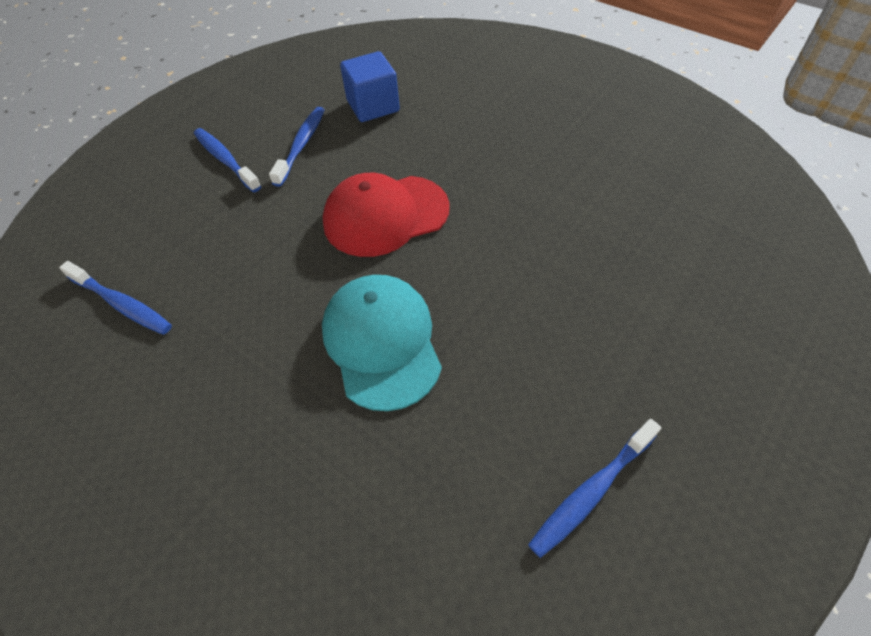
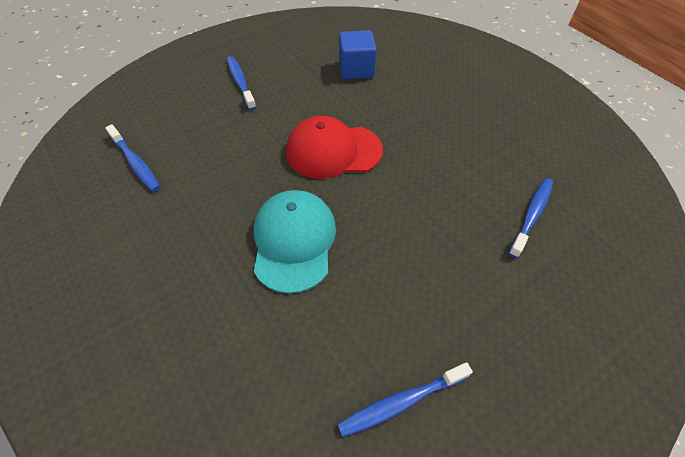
camera: 15 degrees right, 0 degrees up
(301, 145) = (295, 85): blue toothbrush -> blue toothbrush (531, 216)

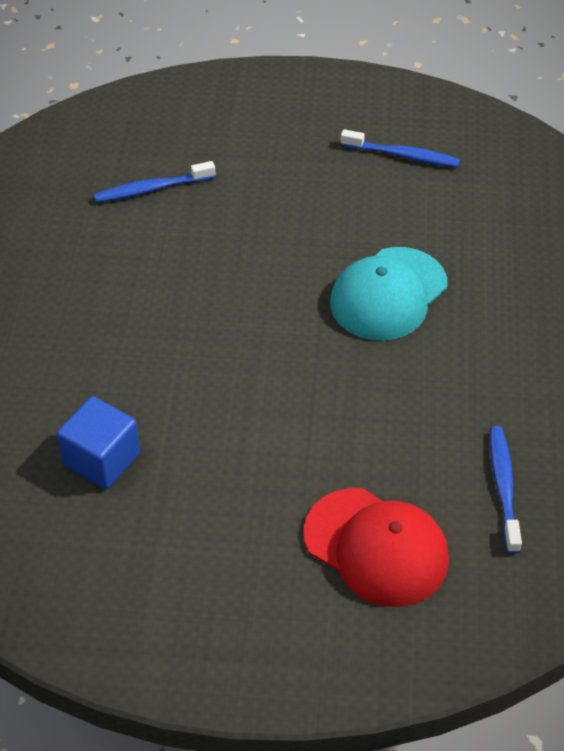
camera: 140 degrees left, 5 degrees down
(240, 83) = (281, 542): blue toothbrush -> none
(333, 151) = (260, 359): red cap -> red cap (376, 547)

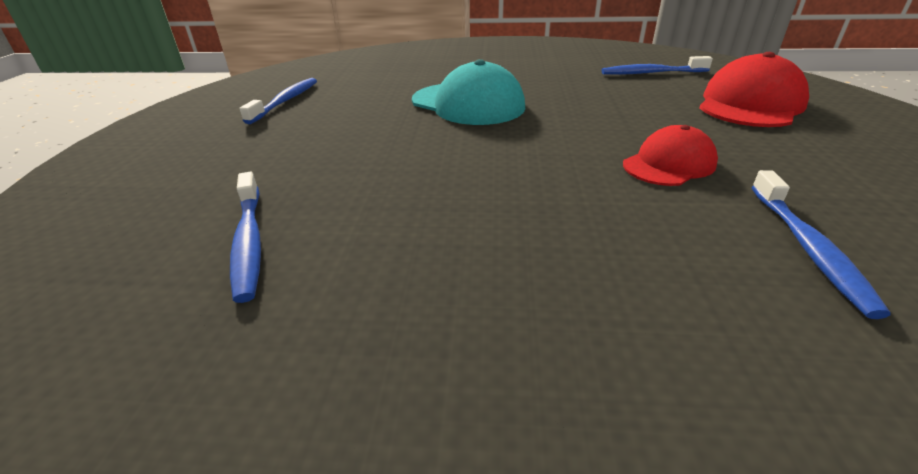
camera: 90 degrees left, 15 degrees down
(102, 459) = (807, 247): blue cube -> blue toothbrush
(231, 422) = (669, 164): none -> red cap

